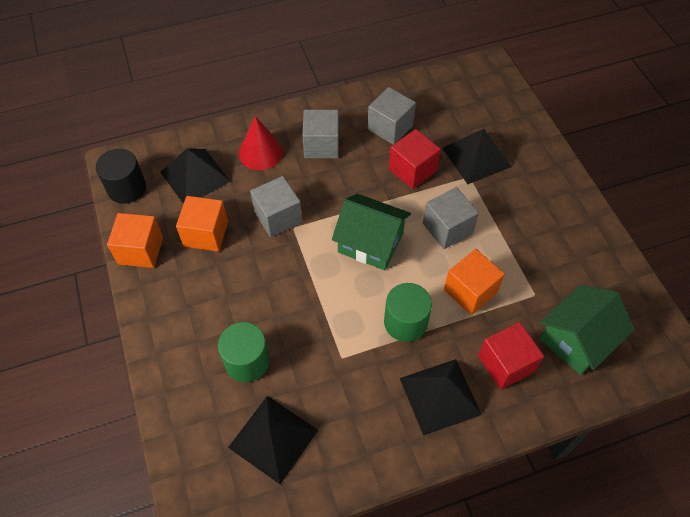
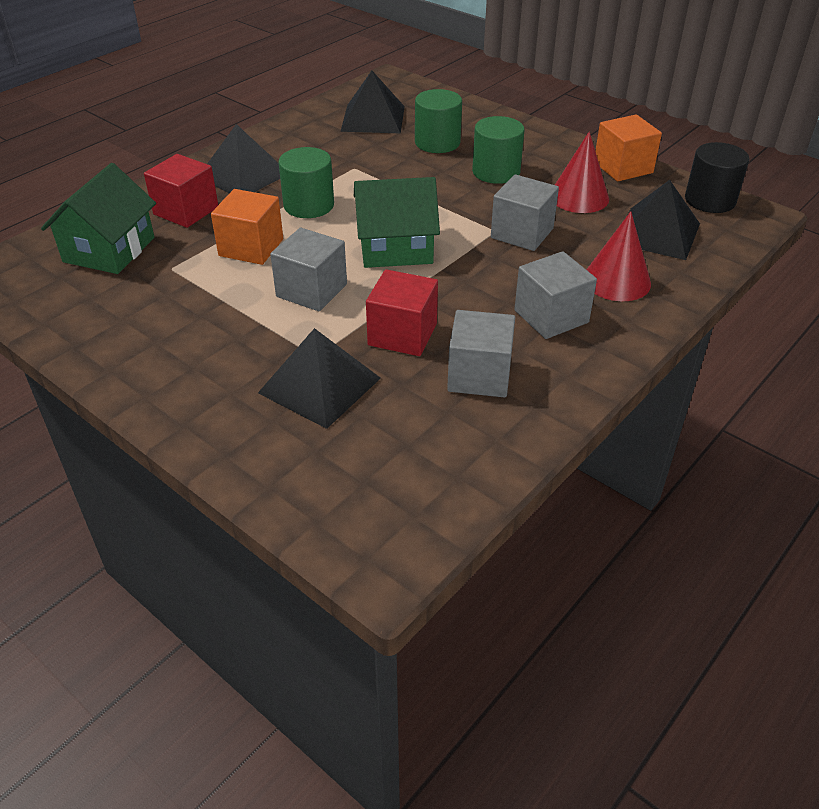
camera: 150 degrees right, 15 degrees down
(206, 234) = (579, 197): orange cube -> red cone
(236, 293) = (496, 172): none -> green cylinder

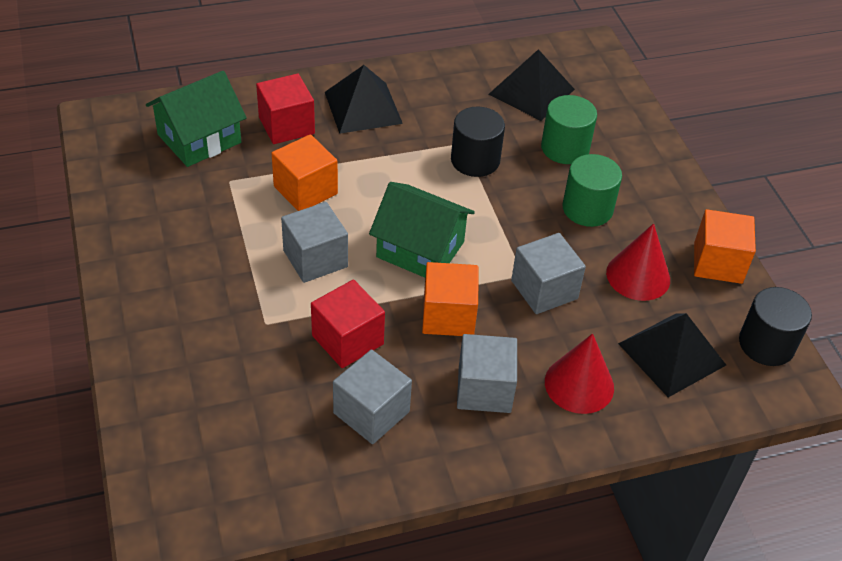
camera: 30 degrees right, 5 degrees up
(309, 205) = (388, 167): green cylinder -> none
(319, 385) = (245, 352): black pyramid -> none
(376, 175) = (475, 160): none -> black cylinder
(467, 281) = (448, 315): none -> orange cube

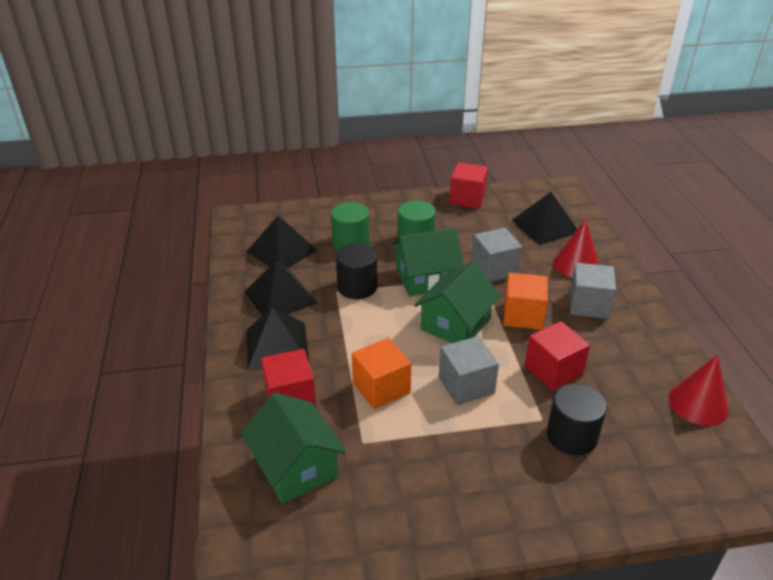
camera: 80 degrees left, 10 degrees down
(371, 412) = (621, 361): grey cube -> none
(443, 100) = (280, 297): none -> black pyramid
(507, 221) = (426, 278): none -> green house
(638, 276) = (479, 229): red cone -> red cone (698, 403)
(718, 262) = (467, 198): orange cube -> red cube
(766, 344) = (532, 193): black cylinder -> black cylinder (571, 436)

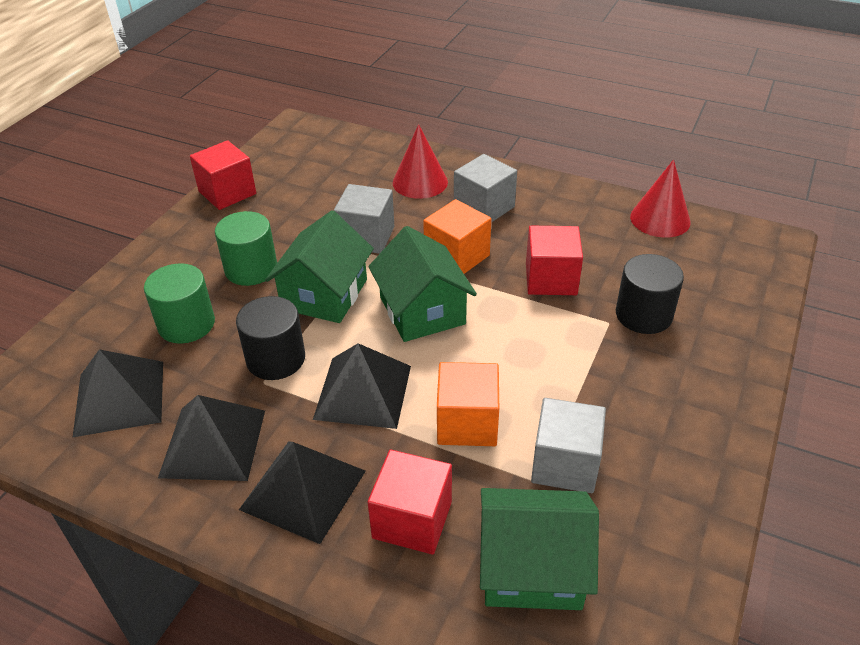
camera: 55 degrees left, 5 degrees up
(466, 385) = (520, 351): grey cube -> grey cube (565, 464)
(545, 226) = (340, 168): black pyramid -> black pyramid (363, 392)

